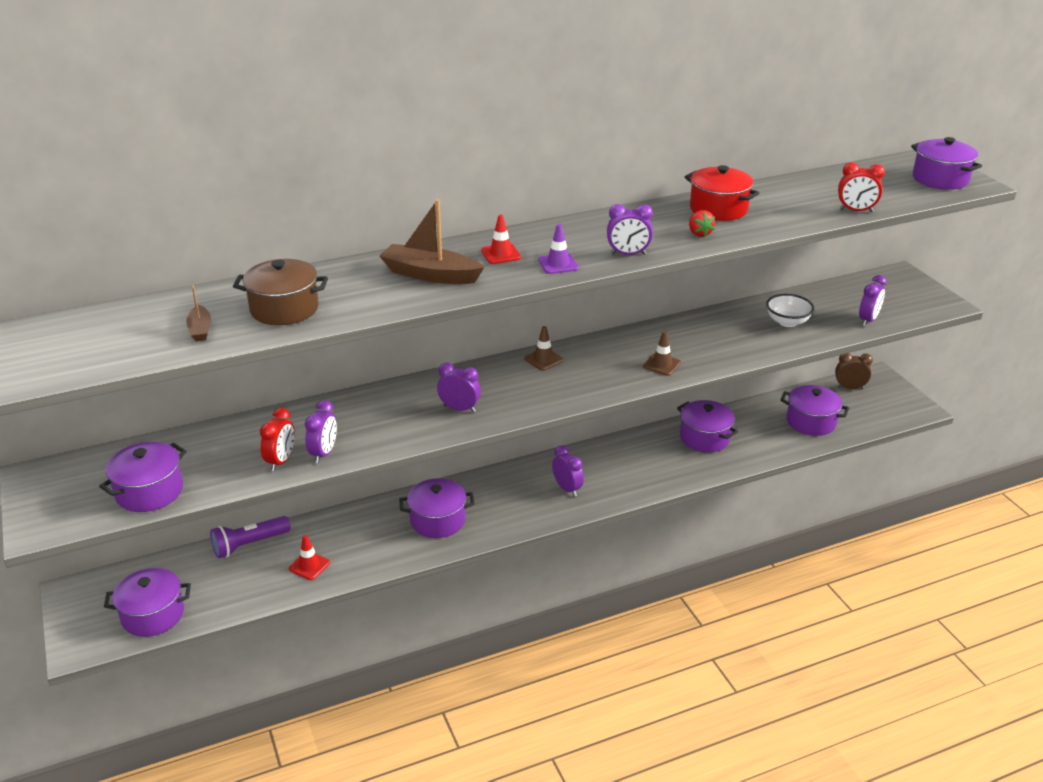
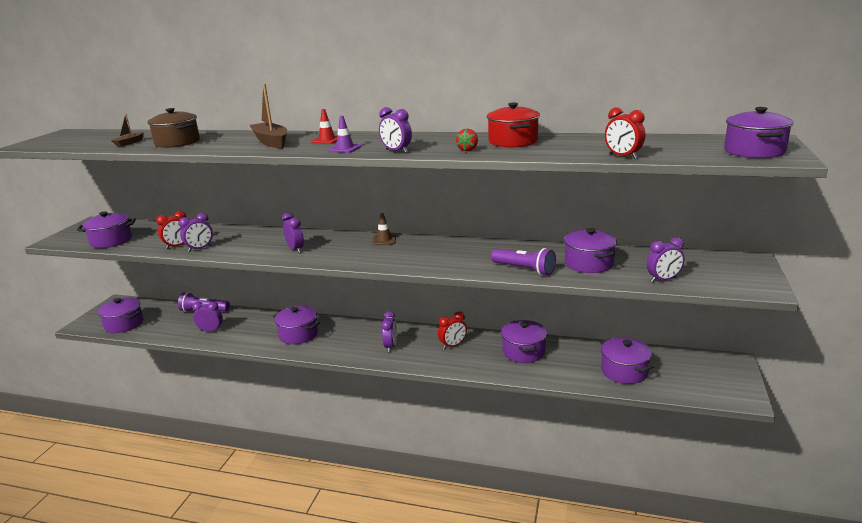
camera: 40 degrees right, 10 degrees down
(309, 566) = (211, 331): red traffic cone -> purple clock
(629, 460) = (453, 345): none -> red clock
(661, 365) = (450, 262): brown traffic cone -> none
(744, 349) = (524, 269): none -> purple flashlight
(787, 322) = (588, 263): white bowl -> purple pot
(849, 387) = (693, 360): brown clock -> none

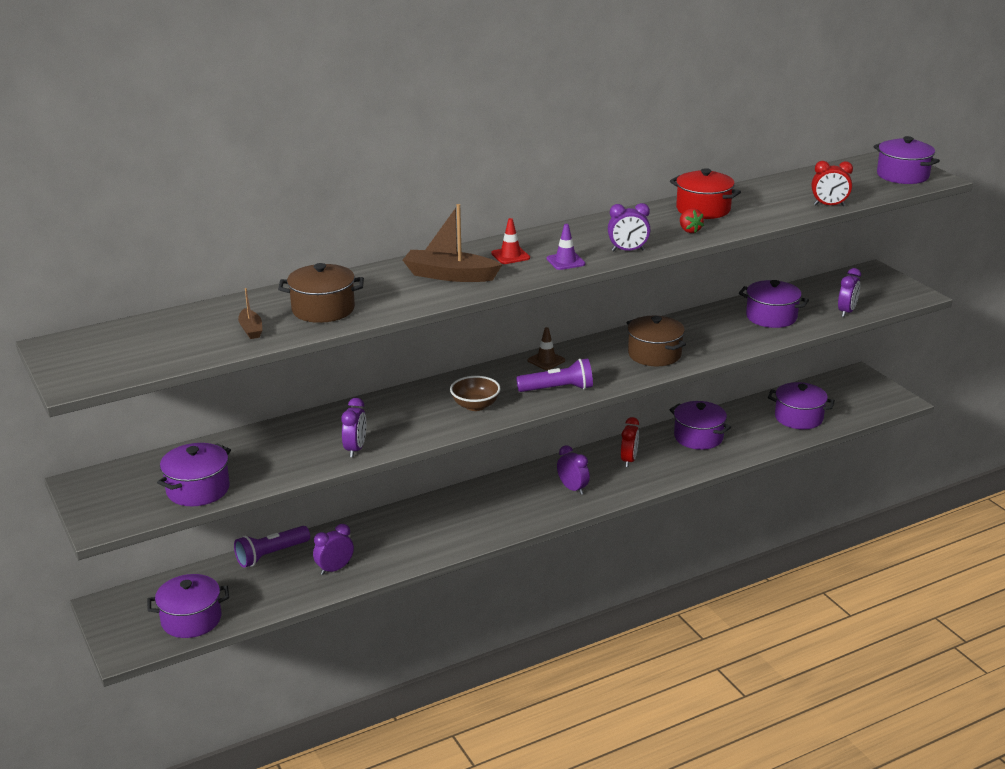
camera: 45 degrees left, 5 degrees up
(178, 246) = (316, 458): red clock -> none
(295, 249) = (475, 406): purple clock -> brown bowl
(298, 334) = (452, 523): purple pot -> none
(453, 258) = (654, 354): none -> brown pot
(524, 269) = (734, 342): purple flashlight -> purple flashlight (558, 389)

